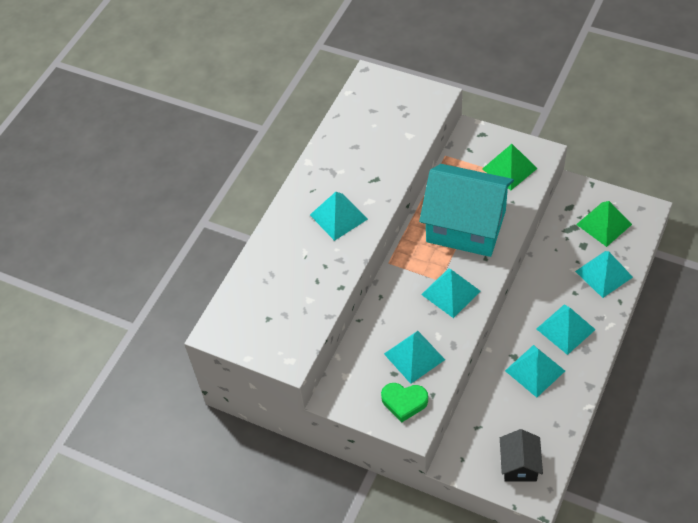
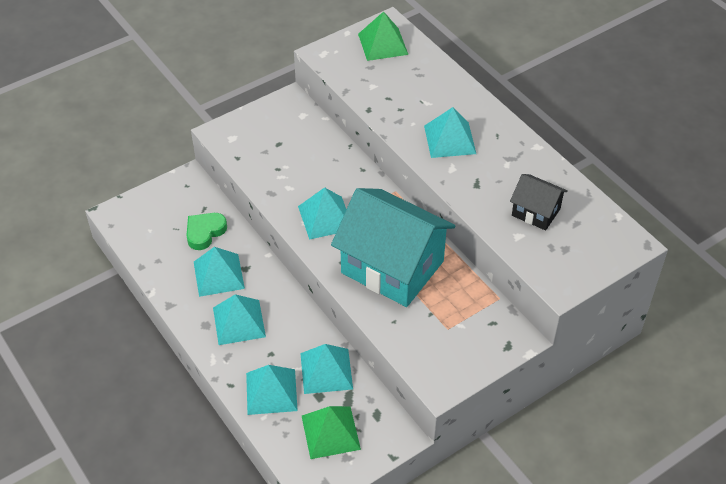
camera: 115 degrees right, 5 degrees down
(404, 402) = (247, 138): green heart -> green heart (205, 232)
(414, 356) = (283, 163): turquoise pyramid -> turquoise pyramid (326, 371)
(466, 226) = (392, 267): turquoise house -> turquoise house turned 75 degrees clockwise
(509, 168) = (440, 343): green pyramid -> green pyramid (383, 44)
(519, 465) = (148, 217): black house -> black house (536, 212)

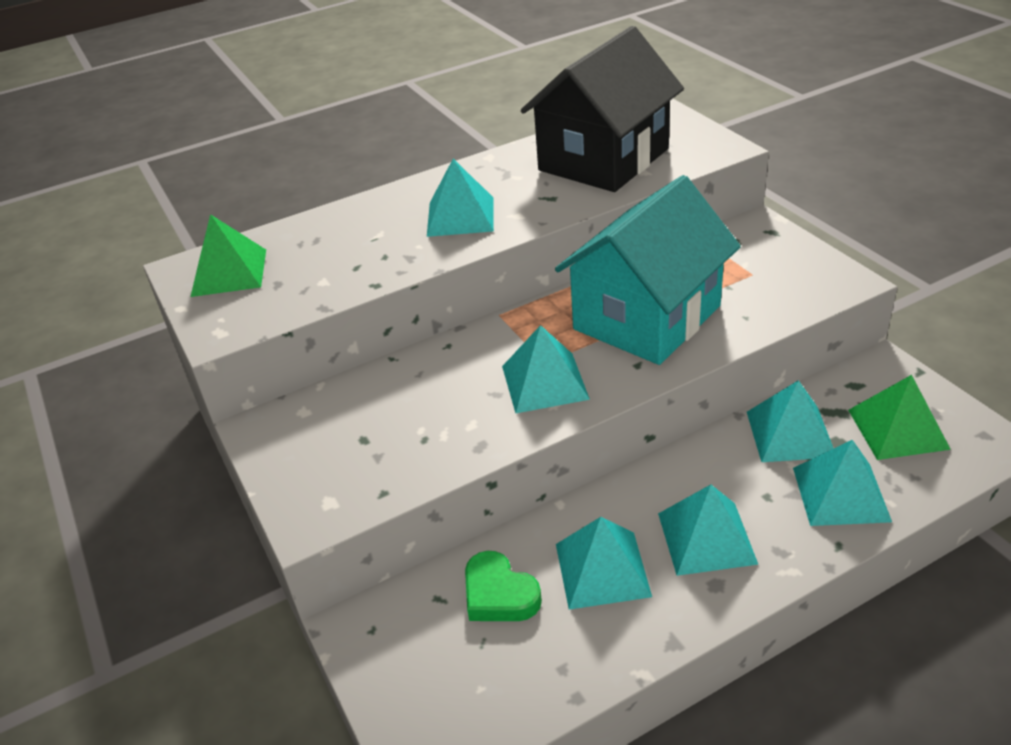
camera: 80 degrees left, 10 degrees down
(536, 212) = (603, 159): black house -> black house, size x2.08

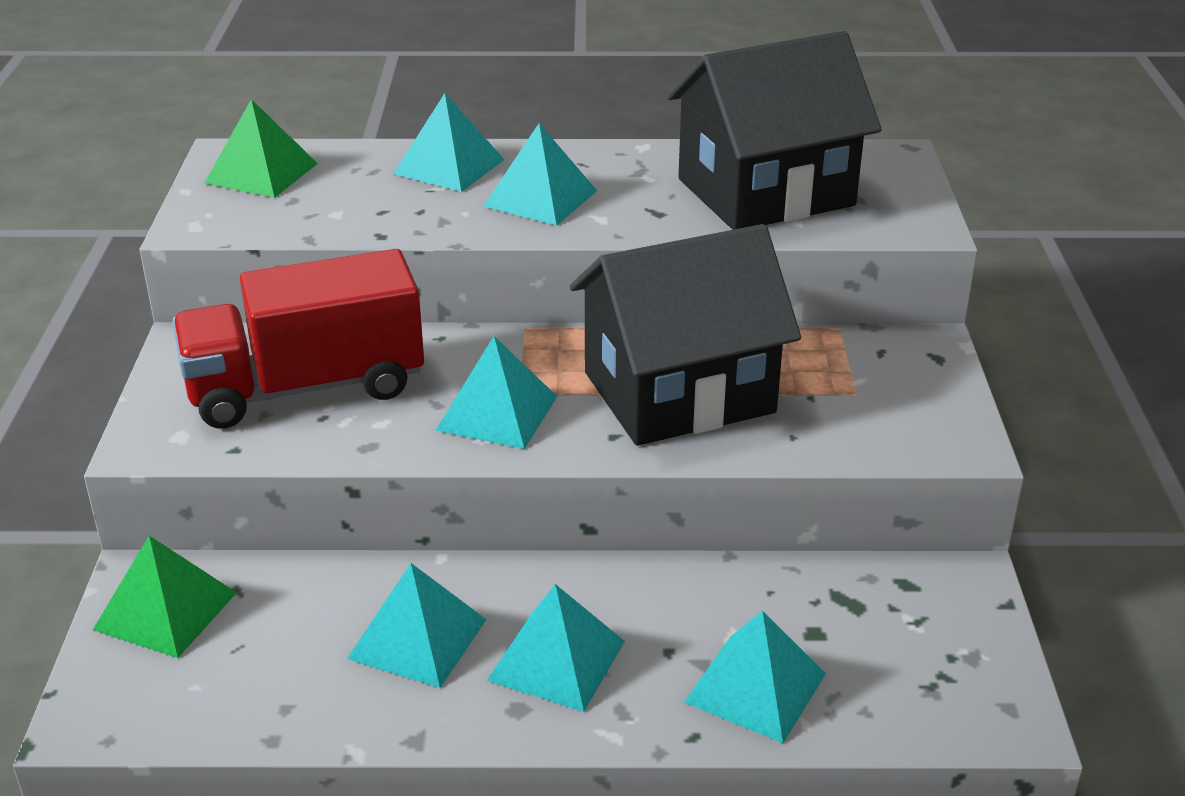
camera: 25 degrees right, 5 degrees down
(388, 422) = (306, 387): none -> red truck
(499, 594) = (295, 613): green heart -> none
(647, 317) = (679, 392): turquoise house -> black house
(790, 433) = (767, 600): turquoise pyramid -> turquoise pyramid (449, 166)
(898, 429) = (904, 652): green pyramid -> green pyramid (166, 610)

